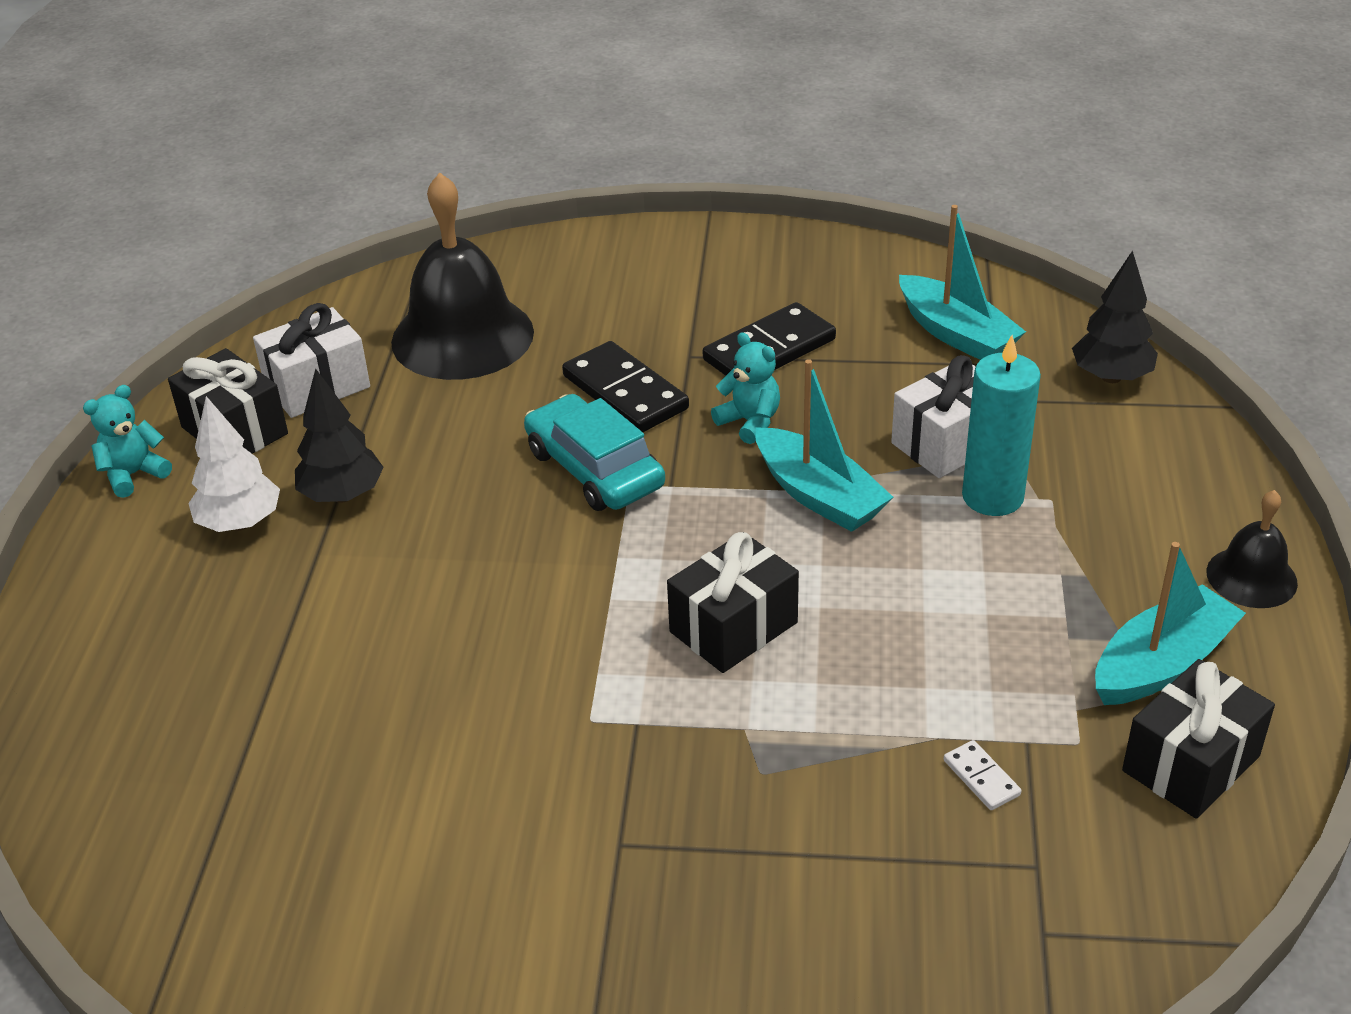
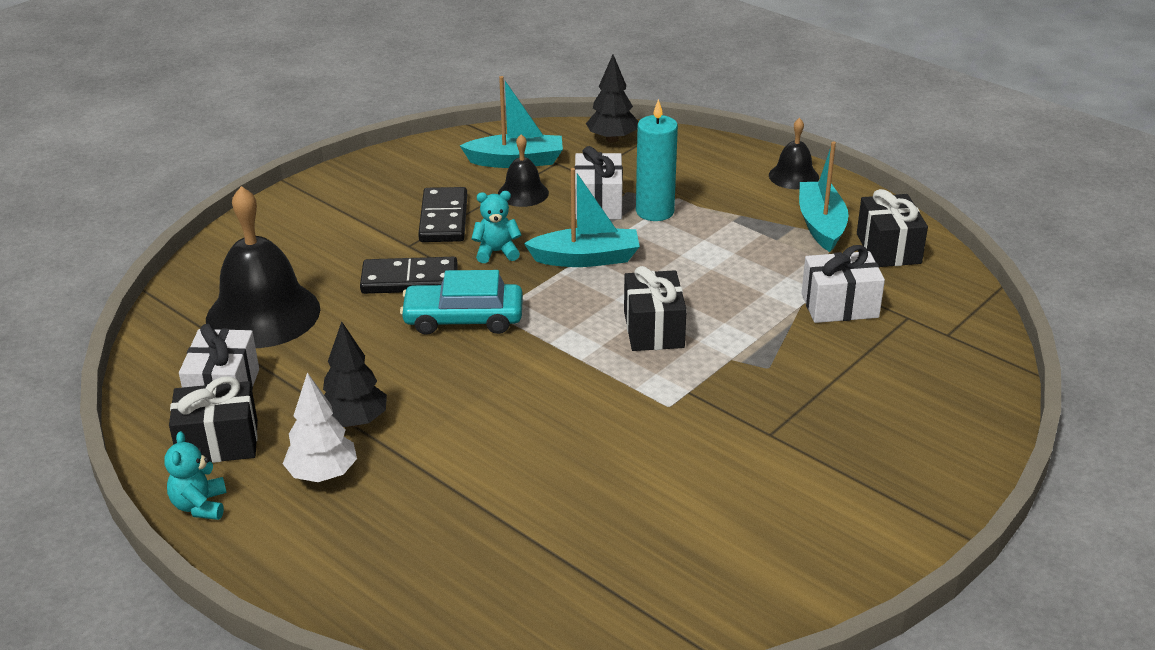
camera: 55 degrees left, 5 degrees down
(895, 375) = (523, 193): none -> black bell
(981, 778) = (839, 305): white domino -> white gift

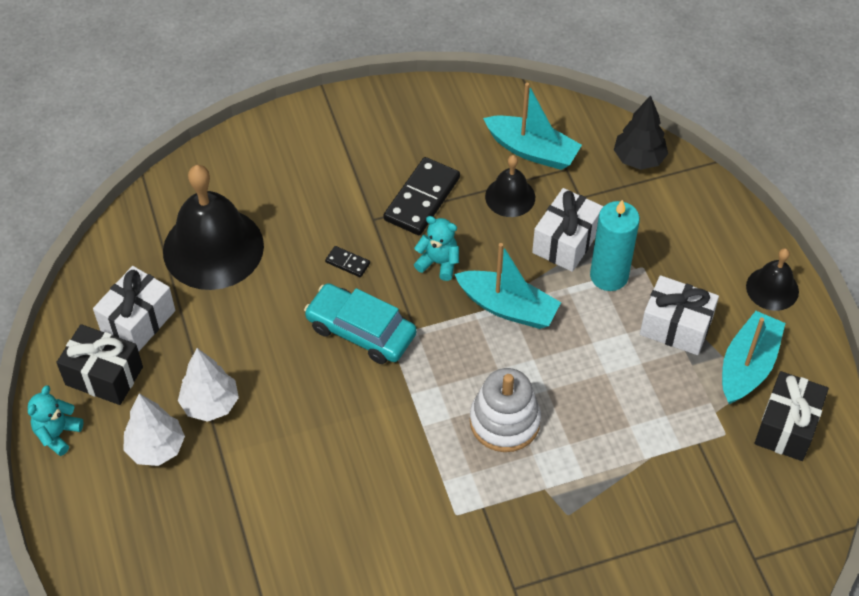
camera: 30 degrees right, 20 degrees up
(354, 421) = (210, 404): black tree -> white tree
(409, 280) = (347, 263): black domino -> black domino, size x0.47
(653, 329) = (504, 421): black gift -> white stacking toy
(839, 305) = (685, 475): white gift -> white gift (676, 327)

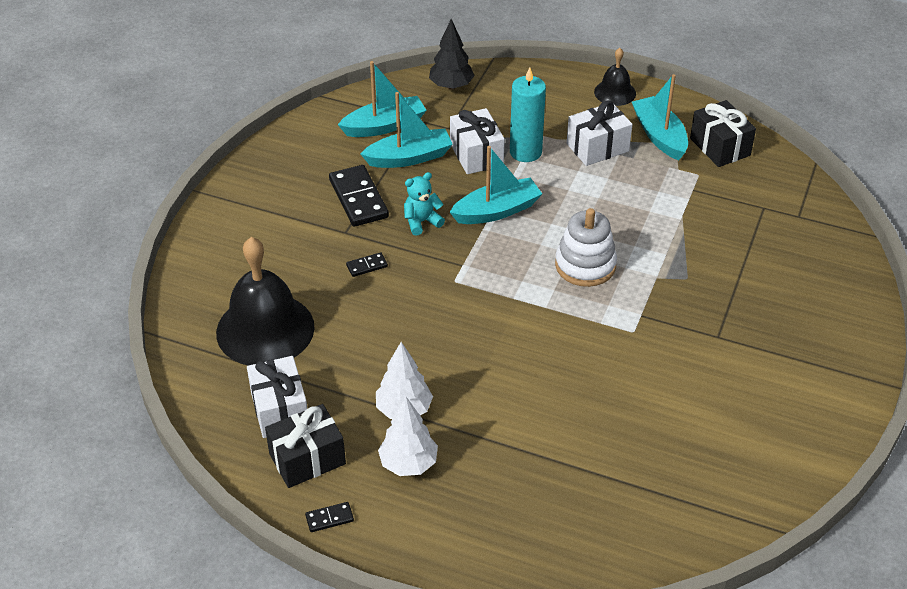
camera: 50 degrees left, 10 degrees down
(57, 434) = (329, 518): turquoise teddy bear -> black domino
(361, 331) = (433, 292): turquoise car -> none
(510, 197) = (409, 157): black bell -> turquoise boat

